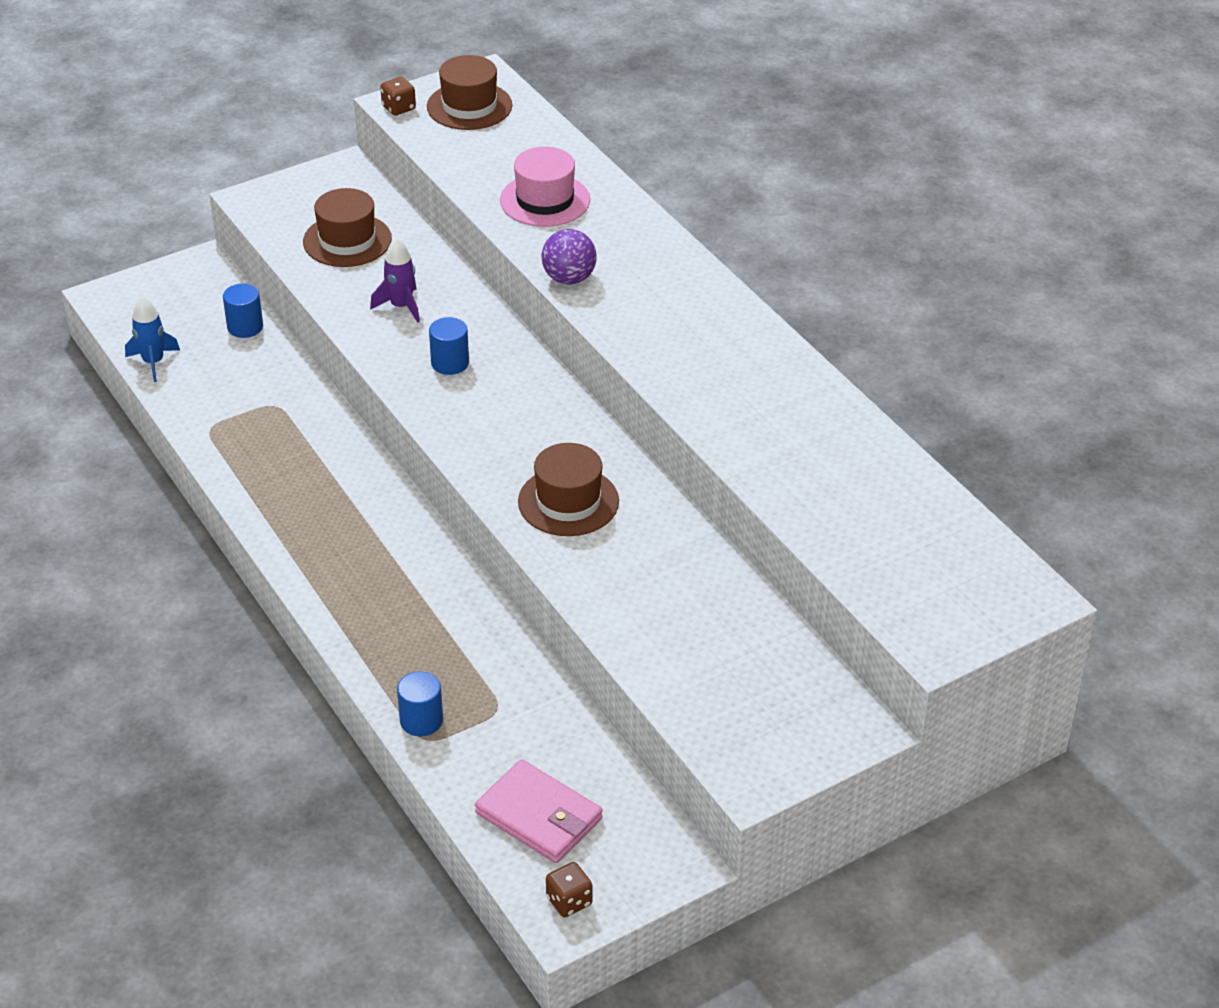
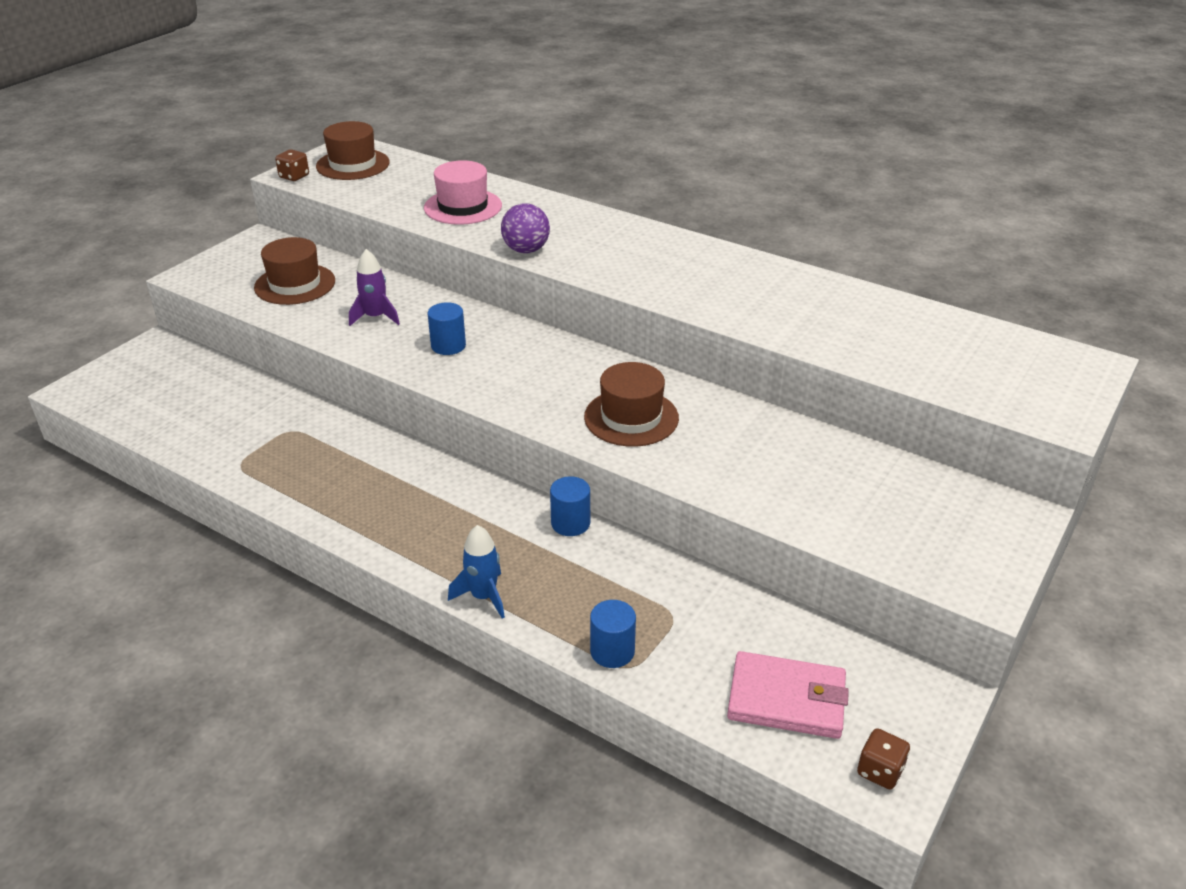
camera: 25 degrees left, 5 degrees down
(153, 362) = (152, 428): blue rocket -> blue rocket (483, 596)
(245, 327) = (225, 380): blue cylinder -> blue cylinder (570, 523)

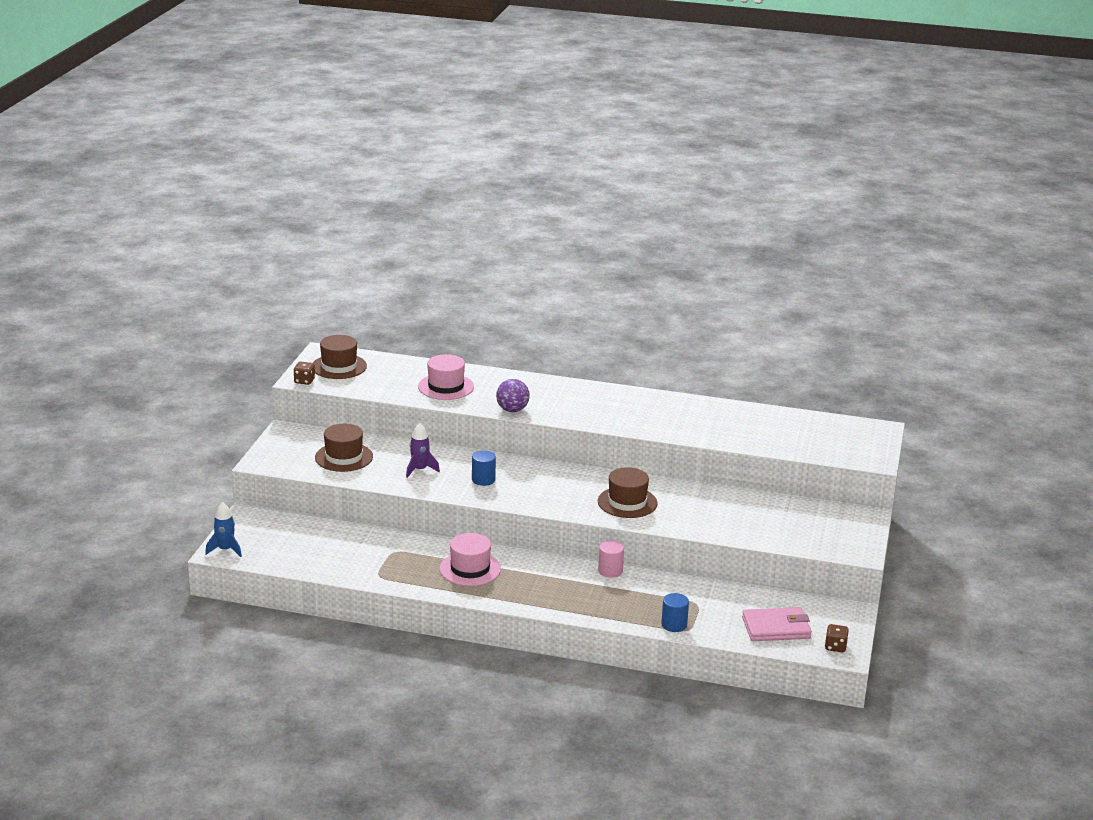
camera: 20 degrees left, 10 degrees down
(370, 479) = (470, 569): none -> pink hat
(483, 596) = (585, 614): blue rocket -> blue rocket (225, 550)
(570, 523) = (610, 571): blue cylinder -> pink cylinder

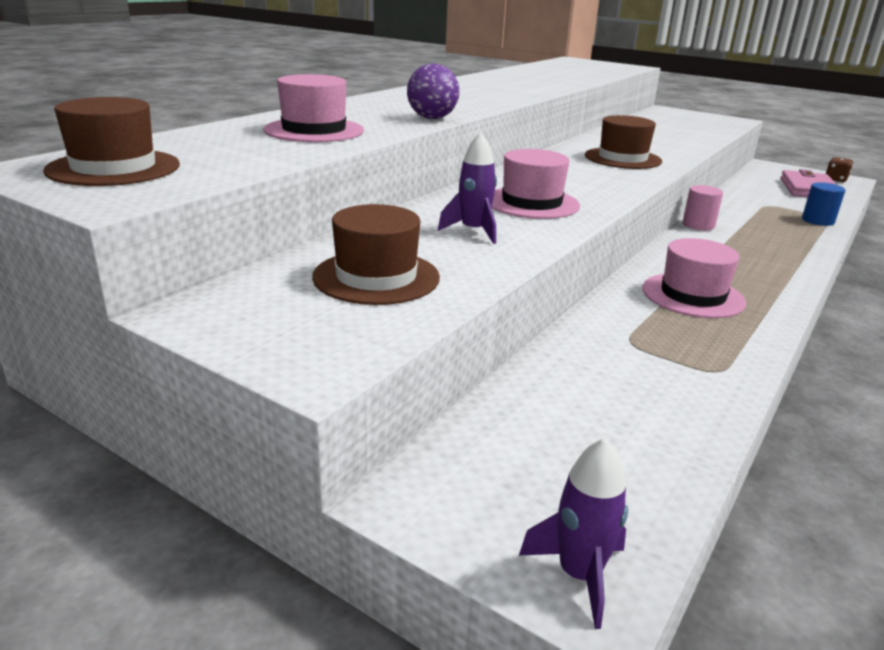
camera: 70 degrees left, 0 degrees up
(225, 550) = (579, 575): blue rocket -> purple rocket
(304, 381) = (124, 198): brown dice -> none
(483, 480) = (531, 203): blue cylinder -> pink hat

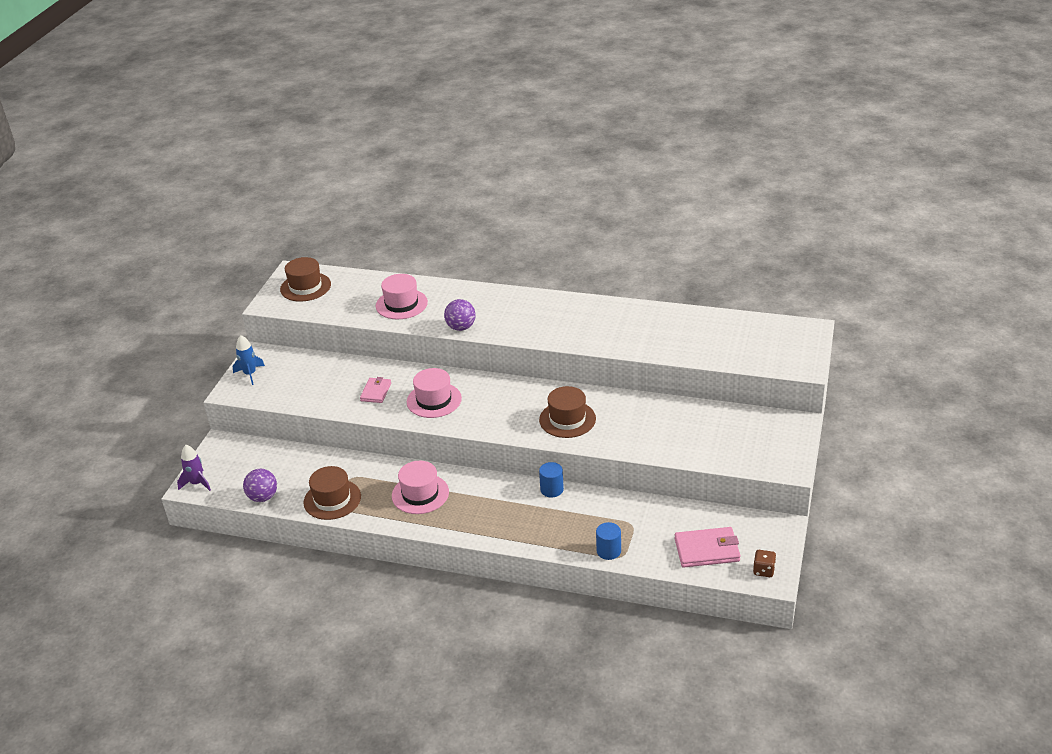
camera: 75 degrees right, 10 degrees up
(267, 333) = (250, 374): none -> blue rocket
(376, 277) = (307, 381): brown hat -> brown hat (332, 499)
(474, 231) = (376, 392): purple rocket -> pink wallet
(672, 456) = (263, 497): none -> purple ball
(698, 225) = (552, 489): pink cylinder -> blue cylinder

